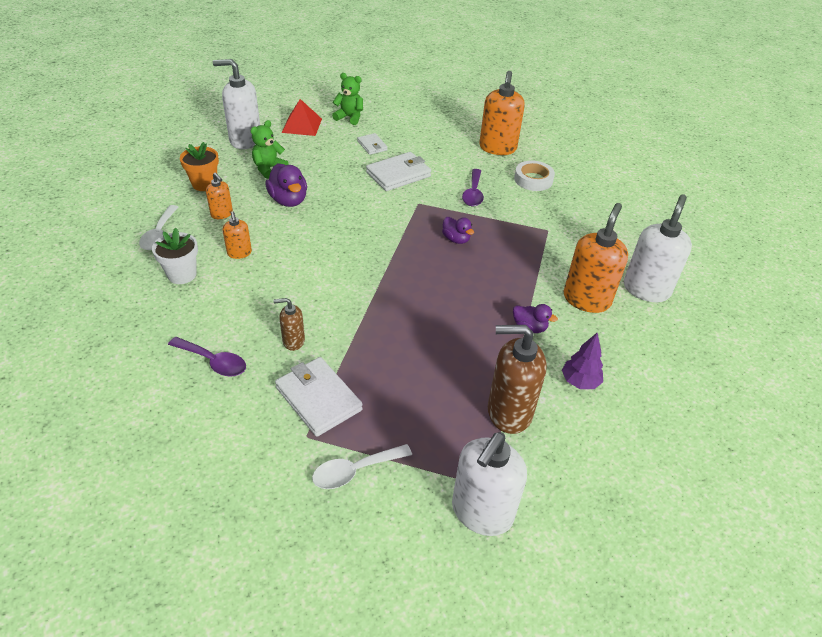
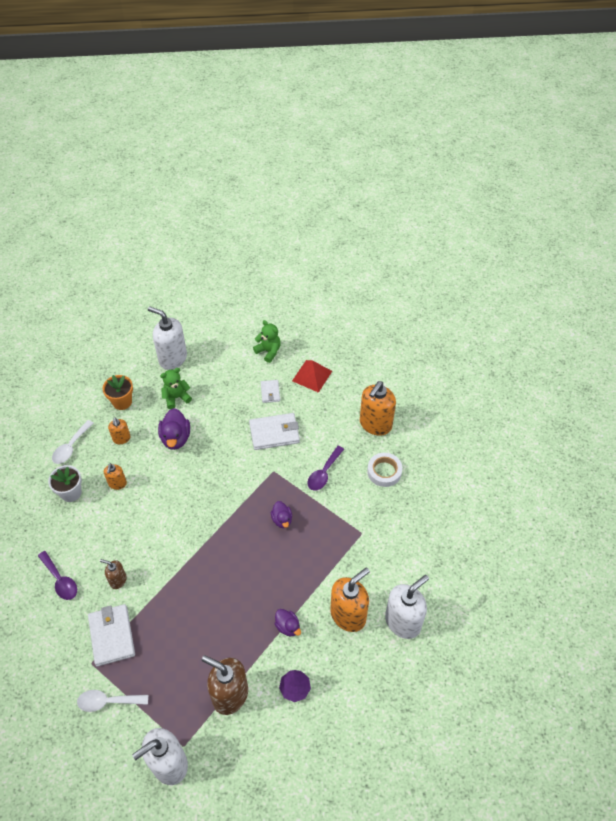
camera: 25 degrees right, 10 degrees up
(302, 125) = (225, 351): red pyramid -> red pyramid (312, 376)

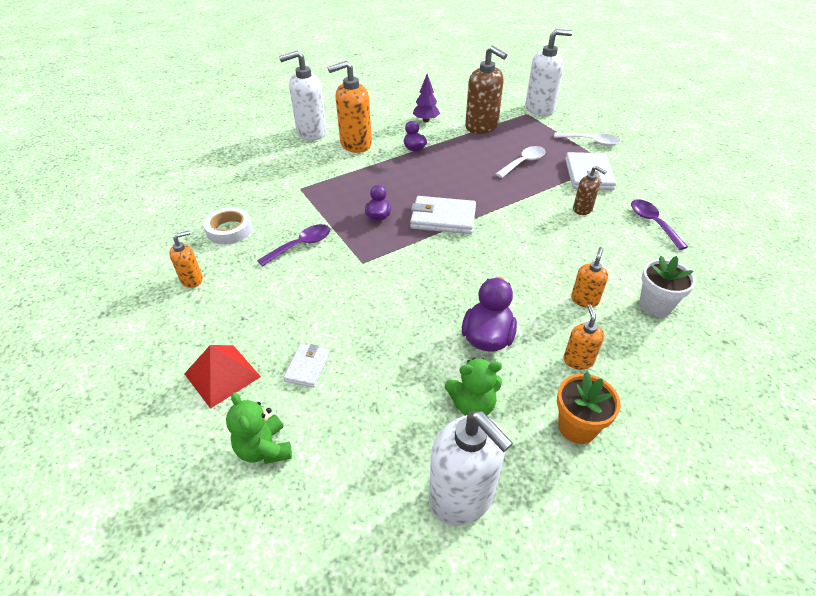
camera: 160 degrees left, 10 degrees down
(71, 447) = (667, 370): white spoon -> white spoon (523, 162)
(274, 433) = (335, 305): white wallet -> white wallet (443, 218)
(375, 424) = (192, 280): orange soap dispenser -> orange soap dispenser, size x0.52

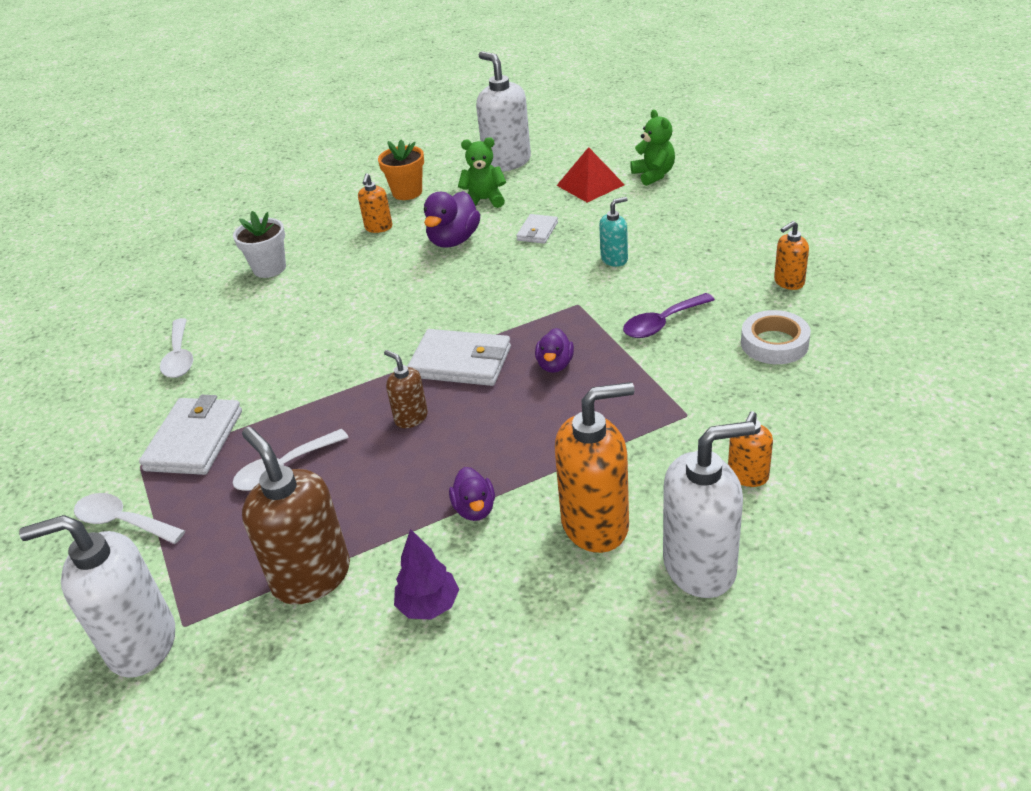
camera: 170 degrees left, 5 degrees down
(222, 375) = (708, 210): red pyramid -> red pyramid (590, 185)
(307, 367) = (629, 217): white wallet -> white wallet (537, 231)
(329, 308) = (614, 259): none -> turquoise soap dispenser
(582, 209) = (255, 377): brown soap dispenser -> brown soap dispenser (411, 417)
(584, 300) = (337, 272): orange soap dispenser -> orange soap dispenser (747, 476)
(652, 223) = (179, 357): purple spoon -> white spoon

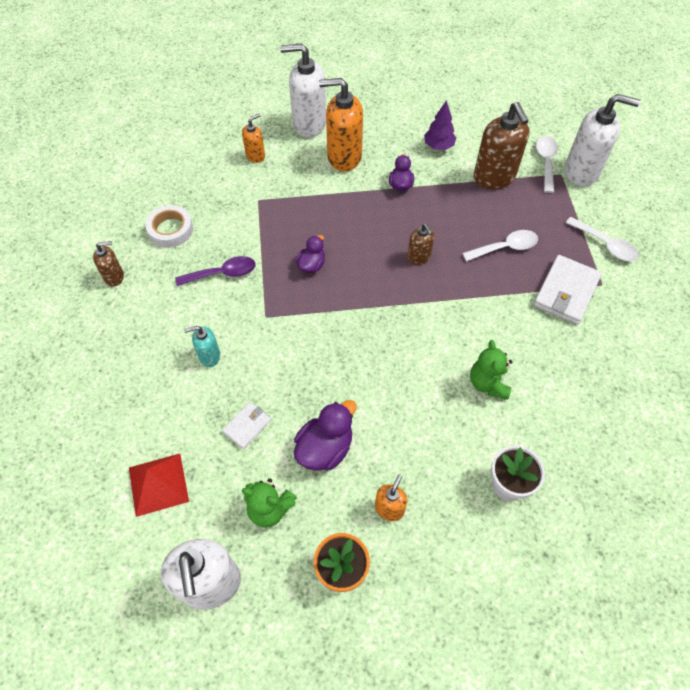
camera: 165 degrees left, 20 degrees up
(179, 357) = (587, 385): white spoon -> white spoon (546, 162)
(461, 362) = (371, 292): white wallet -> none
(654, 175) = (92, 471): green teddy bear -> green teddy bear (488, 383)
(788, 282) = (114, 277): orange soap dispenser -> brown soap dispenser

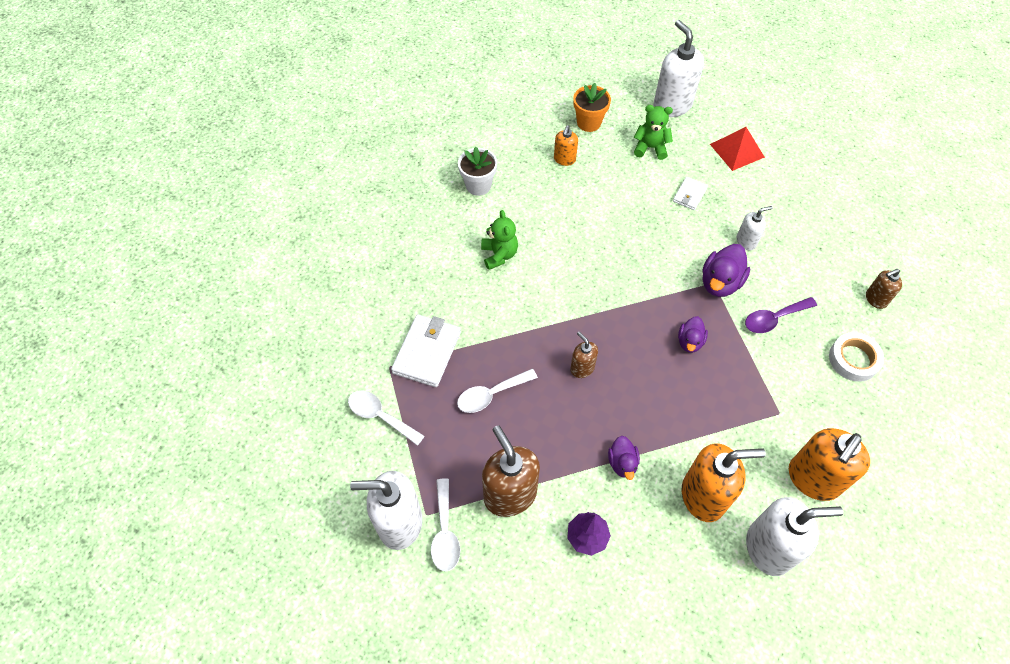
camera: 170 degrees right, 0 degrees up
(209, 356) = (746, 241): turquoise soap dispenser -> white soap dispenser
(255, 156) = (813, 479): orange soap dispenser -> orange soap dispenser, size x1.93
(325, 448) = (623, 189): purple duck -> purple duck (720, 282)

